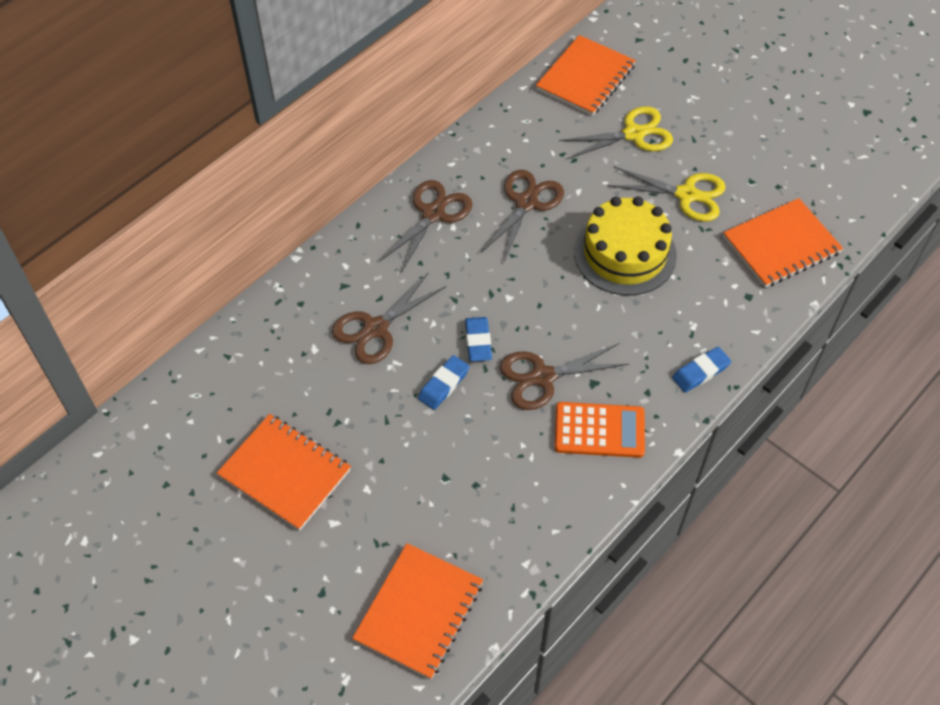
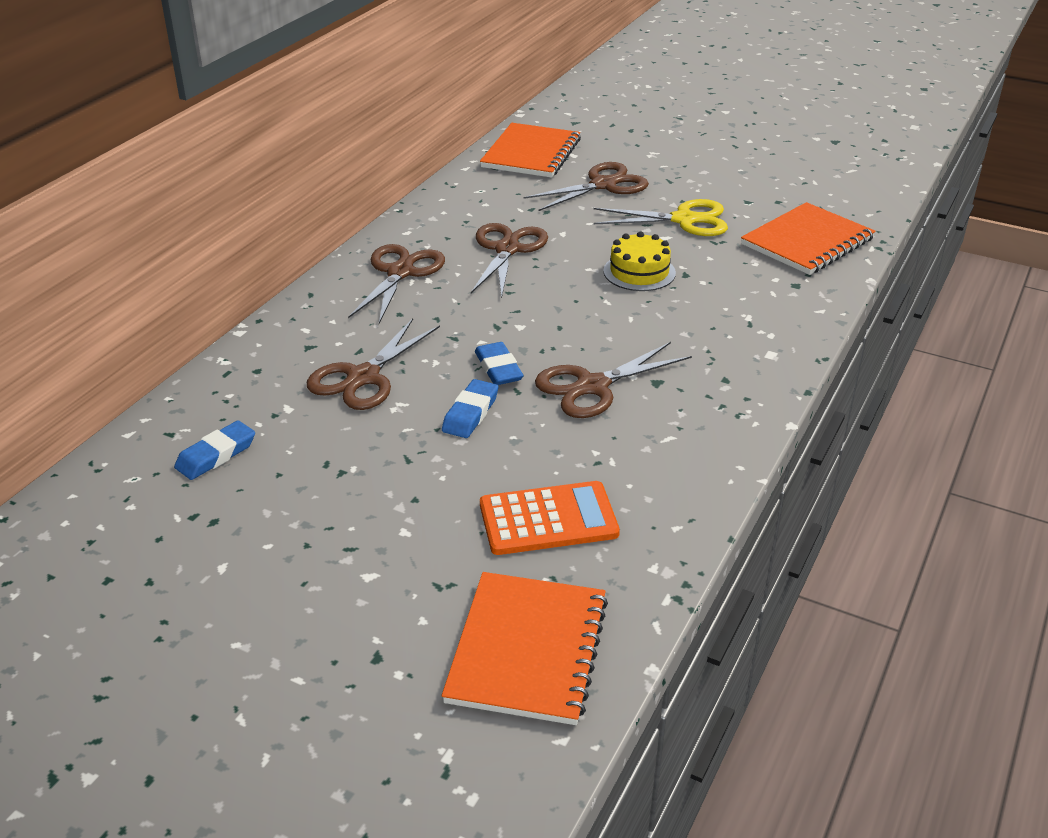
camera: 15 degrees left, 20 degrees down
(285, 473) = (282, 536): orange notebook -> none
(599, 430) = (685, 422): orange calculator -> orange calculator (548, 519)
(625, 253) = (639, 272): yellow cake -> yellow cake, size x0.59
(633, 134) = (603, 185): yellow scissors -> brown scissors
(701, 372) = (778, 352): blue eraser -> blue eraser (216, 455)

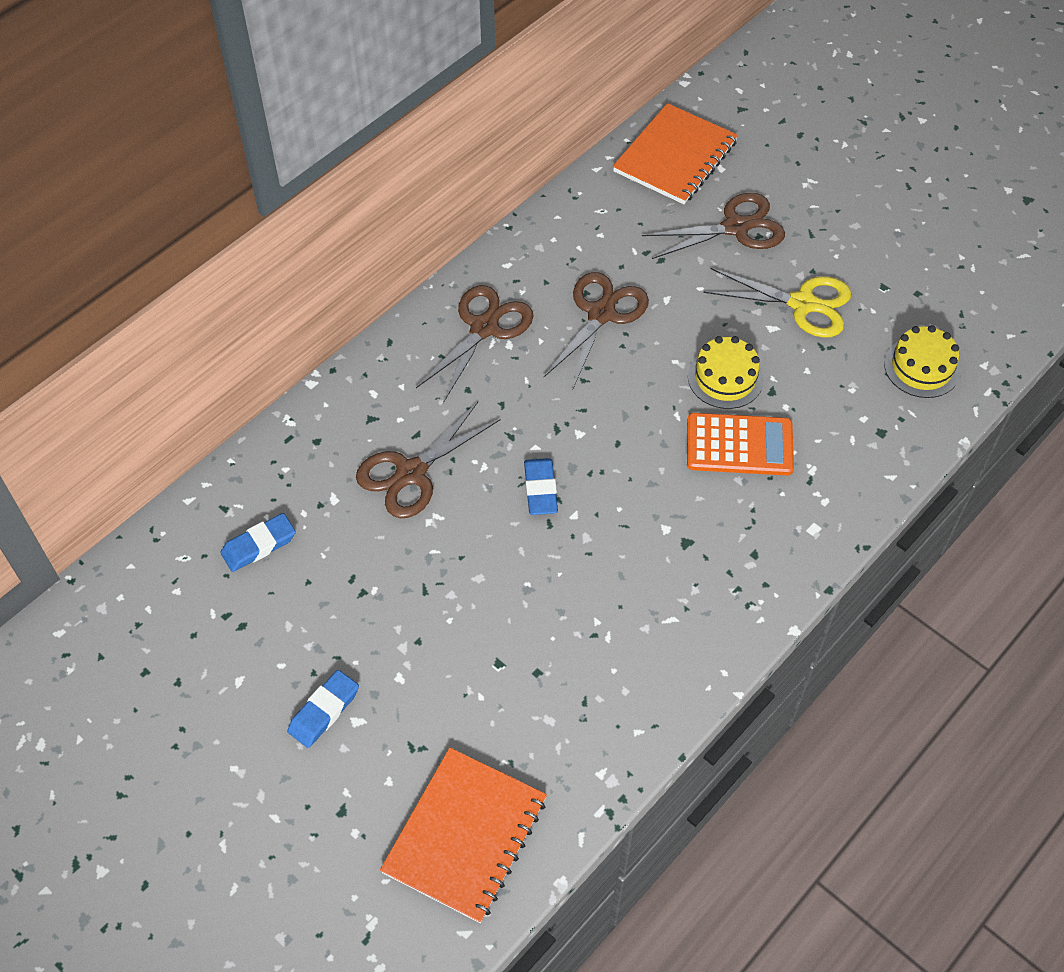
camera: 15 degrees right, 20 degrees up
(470, 413) = (497, 544): blue eraser -> blue eraser (324, 711)
(548, 519) = (527, 694): orange calculator -> orange calculator (739, 445)
(592, 386) = (622, 535): brown scissors -> none
(807, 242) = (922, 367): orange notebook -> yellow cake

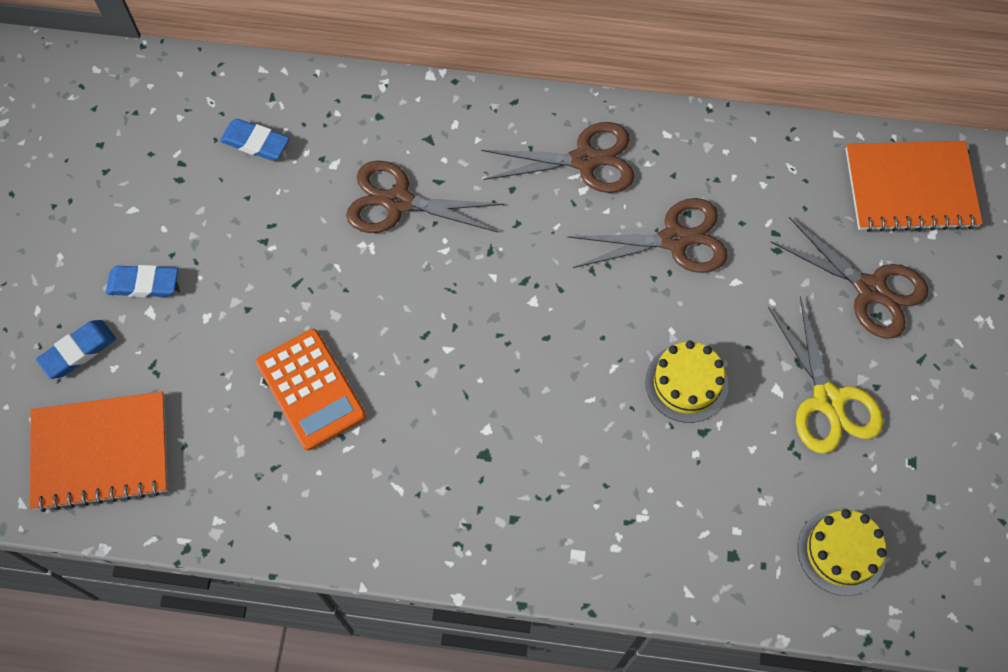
camera: 55 degrees right, 10 degrees up
(540, 489) = (453, 307): blue eraser -> blue eraser (78, 351)
(739, 445) = (621, 438): orange calculator -> orange calculator (311, 389)

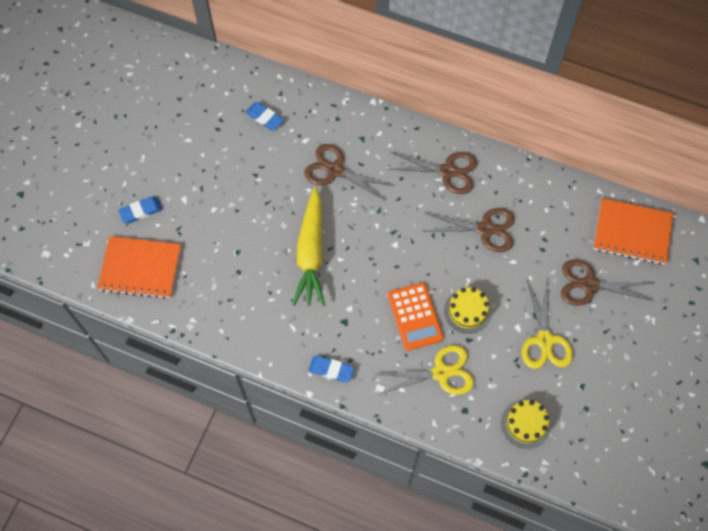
camera: 15 degrees right, 0 degrees up
(143, 284) = (184, 183): blue eraser -> blue eraser (331, 370)
(311, 389) = (260, 262): orange calculator -> orange calculator (415, 316)
(394, 351) = (311, 253): none -> yellow carrot
(673, 501) = (441, 373): none -> yellow scissors
(870, 289) = (589, 285): brown scissors -> brown scissors turned 135 degrees clockwise

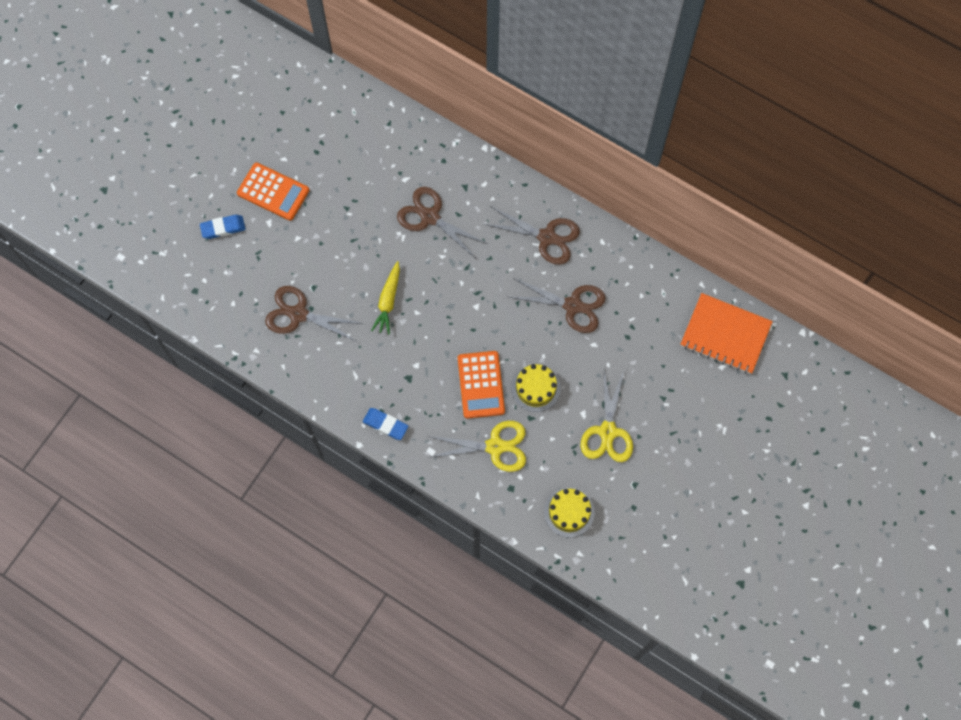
camera: 10 degrees right, 5 degrees up
(140, 268) = (212, 288): orange notebook -> none
(183, 171) = (273, 192): none -> orange calculator
(264, 118) = (367, 147): blue eraser -> none
(311, 253) = (388, 301): yellow carrot -> yellow carrot, size x0.58
(589, 285) = (667, 382): brown scissors -> brown scissors (298, 314)

